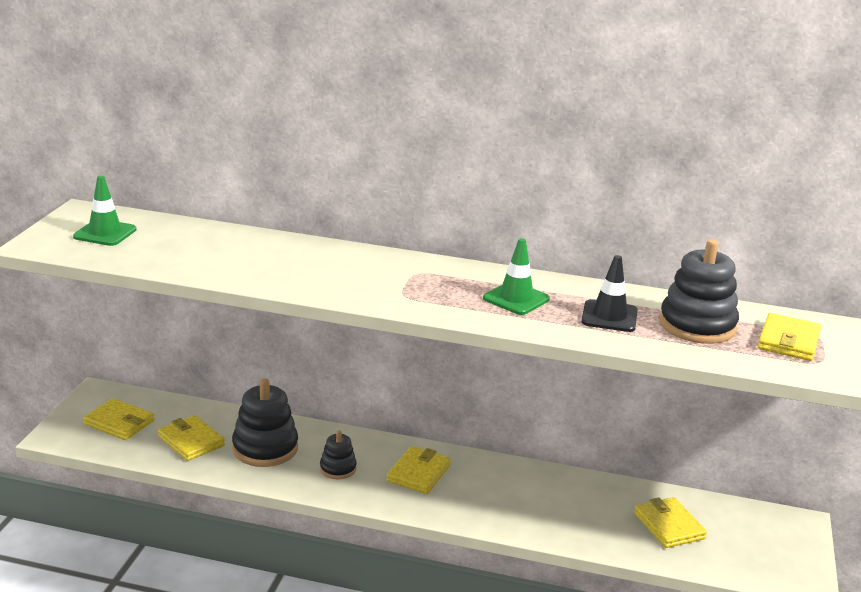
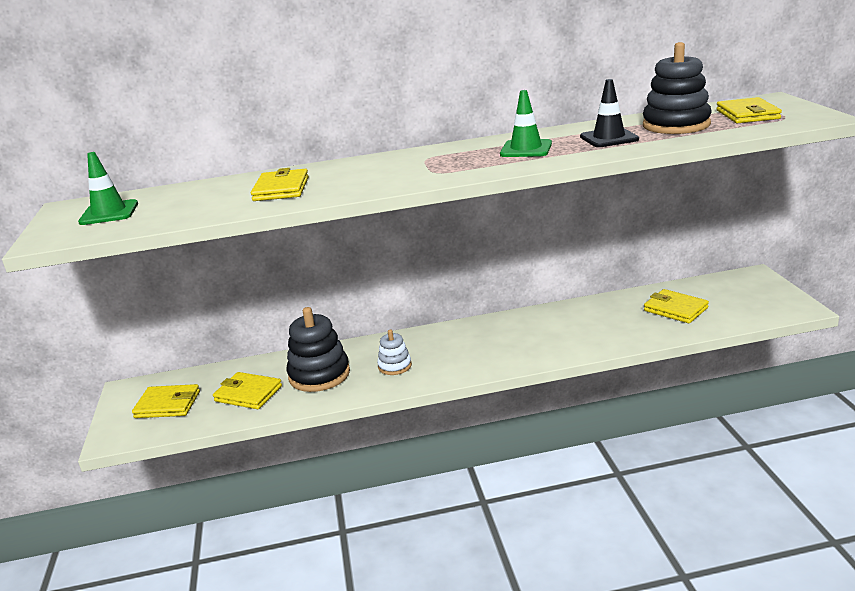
camera: 20 degrees left, 0 degrees up
(338, 469) = (395, 366): black stacking toy -> white stacking toy
(418, 473) = (462, 345): yellow wallet -> yellow wallet (281, 189)

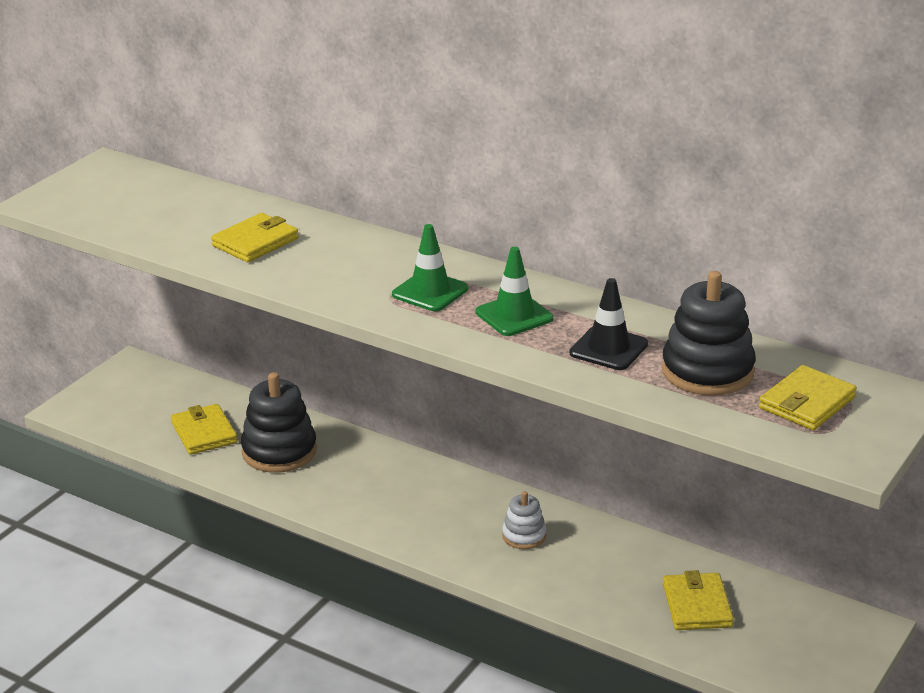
camera: 40 degrees right, 5 degrees up
(109, 213) = (114, 194): green traffic cone -> green traffic cone (430, 292)
(168, 405) = (138, 402): yellow wallet -> none
(395, 366) = (347, 485): white stacking toy -> white stacking toy (524, 536)

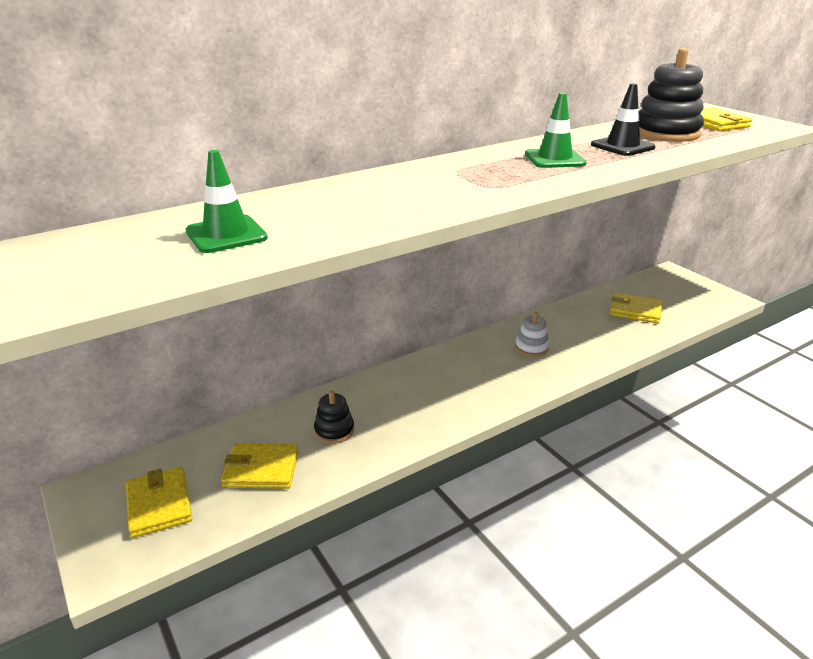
camera: 65 degrees left, 0 degrees up
(255, 242) = (319, 214): yellow wallet -> yellow wallet (159, 505)
(279, 451) = (334, 430): black stacking toy -> black stacking toy, size x0.55
(430, 292) = (492, 174): green traffic cone -> green traffic cone (226, 235)

